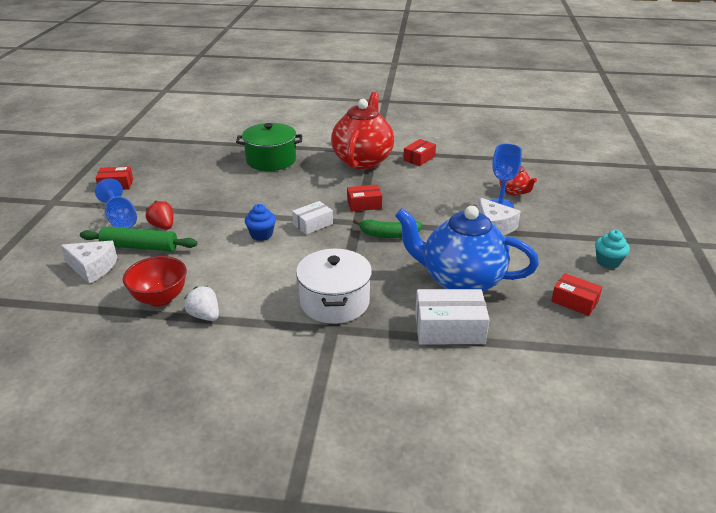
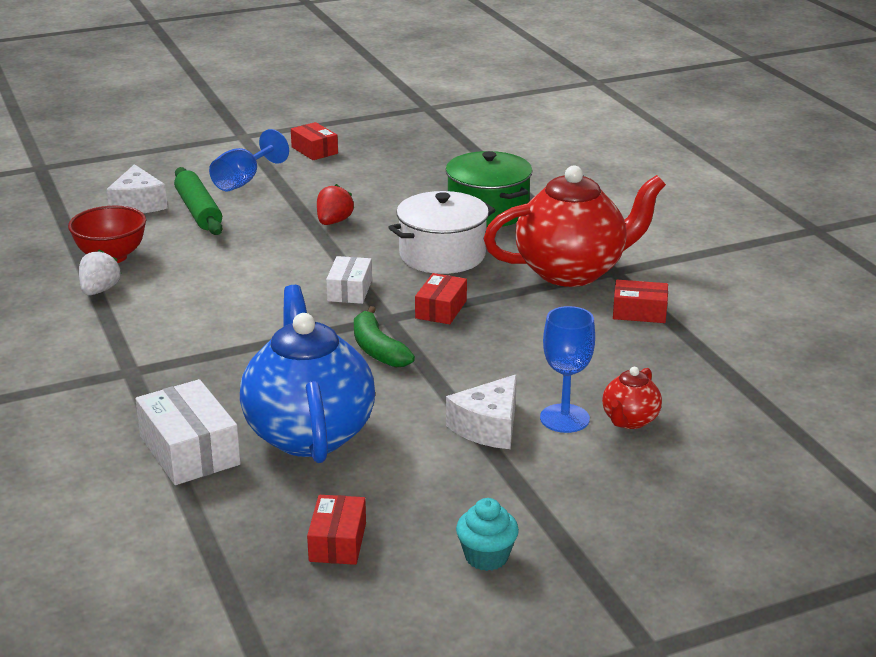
camera: 60 degrees right, 5 degrees down
(163, 226) = (252, 207): red strawberry -> red strawberry (334, 222)
(261, 235) = (291, 267): blue cupcake -> none
(313, 224) = (349, 290): white box -> white box turned 75 degrees clockwise
(334, 302) = (185, 357): white pot -> white pot (442, 255)
(364, 204) = (441, 309): red box -> red box turned 60 degrees clockwise

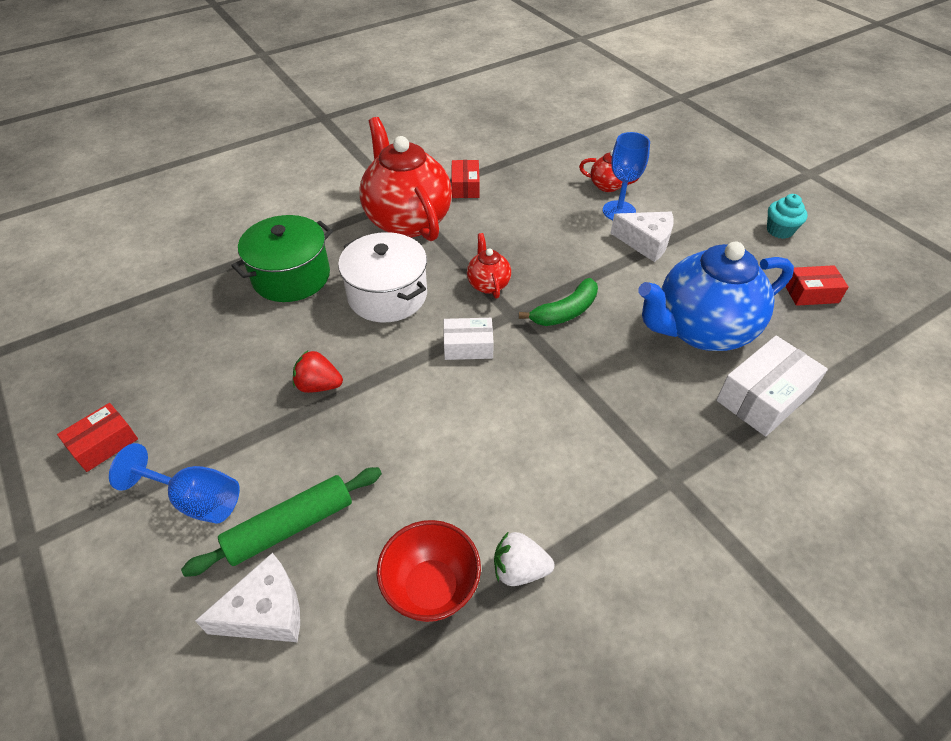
camera: 100 degrees left, 20 degrees up
(441, 309) = (488, 284): red box -> red teapot

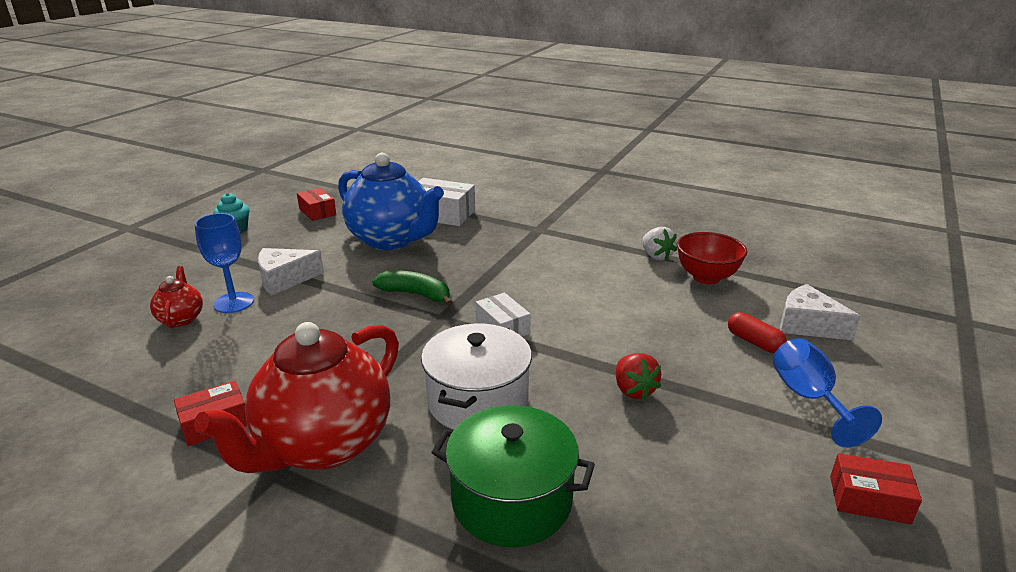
camera: 120 degrees left, 20 degrees down
(290, 527) = (754, 342): green rolling pin -> red capsule
(488, 284) = (408, 343): red teapot -> none
(646, 242) = (285, 279): white cheese -> white cheese turned 105 degrees counterclockwise

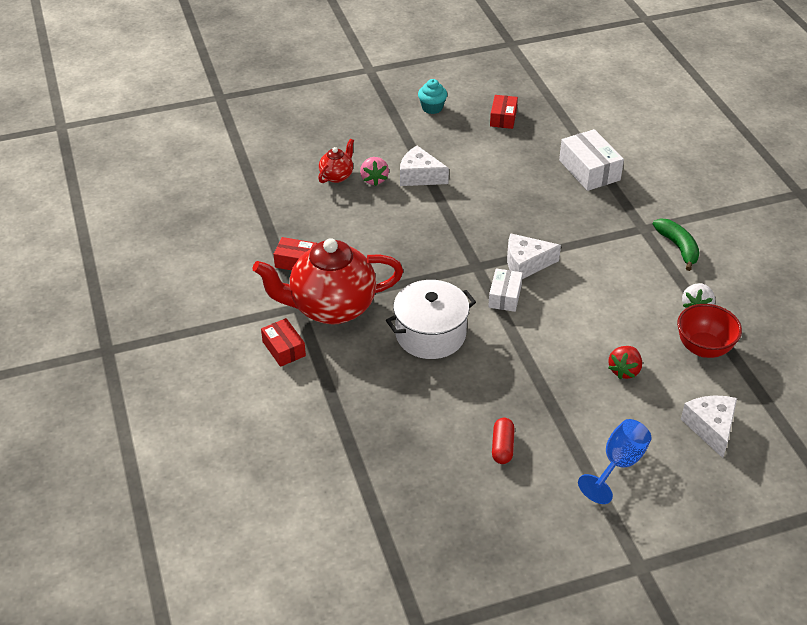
camera: 45 degrees right, 15 degrees up
(233, 302) = (374, 179): blue goblet -> pink strawberry
(392, 240) = (523, 177): blue teapot -> none
(416, 294) = (483, 237): green banana -> green banana (678, 247)
(484, 294) = (526, 264): none -> white cheese
(512, 500) = (382, 395): green pot -> none
(633, 390) = (523, 387): red strawberry -> red strawberry (624, 370)
(754, 342) = (650, 412): red capsule -> red capsule (502, 447)
(869, 499) = (553, 525): red box -> red box (284, 349)

